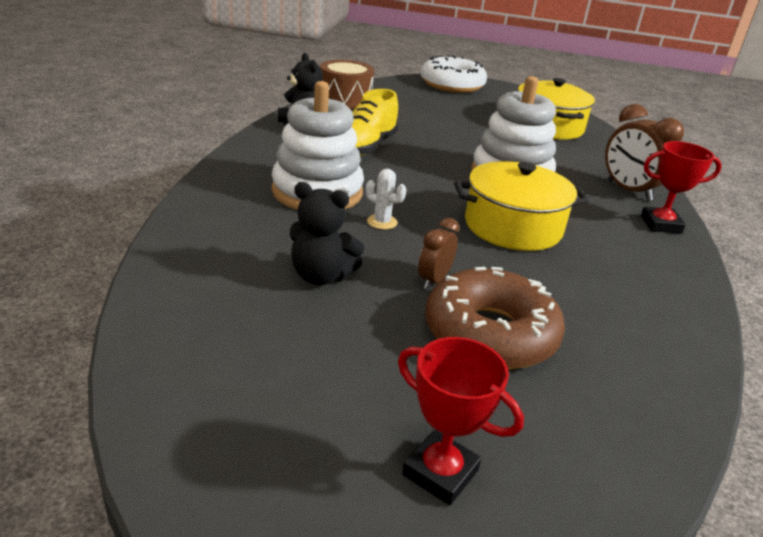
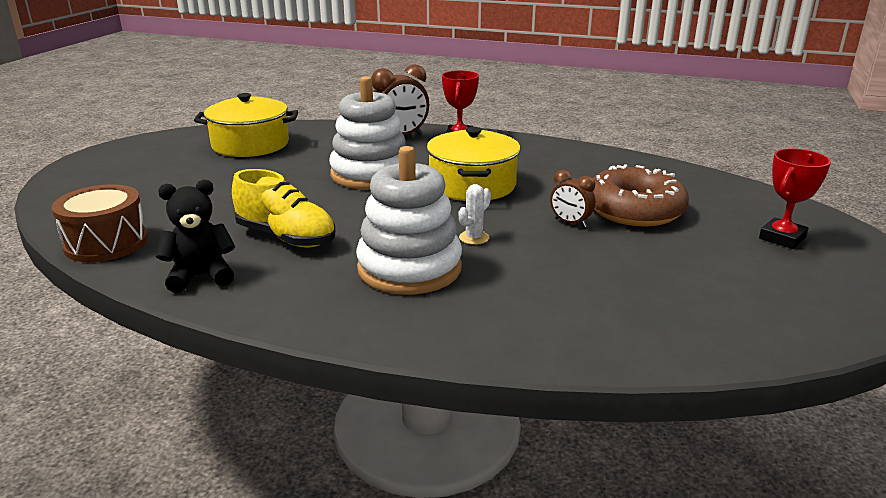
camera: 80 degrees left, 5 degrees down
(321, 276) = (582, 269): black teddy bear -> none
(452, 85) = (88, 174): white donut -> none

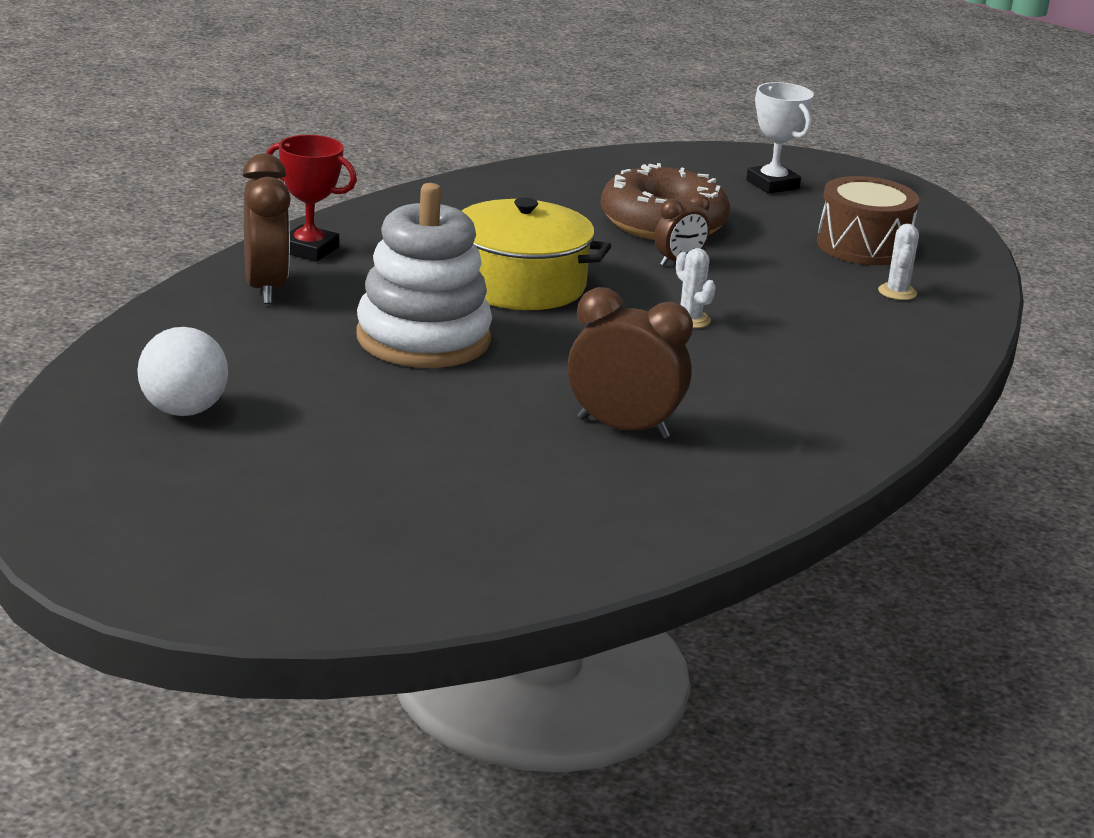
camera: 75 degrees left, 0 degrees up
(106, 243) = (565, 561): brown drum -> brown drum (863, 246)
(201, 276) = (716, 496): black teddy bear -> none
(250, 145) = (183, 410): yellow pot -> white ball
(286, 237) = (623, 428): yellow shoe -> brown clock
(409, 268) = (754, 370): white stacking toy -> none
(629, 313) = (897, 292): none -> white cactus
(782, 238) = (772, 184): red trophy -> white trophy

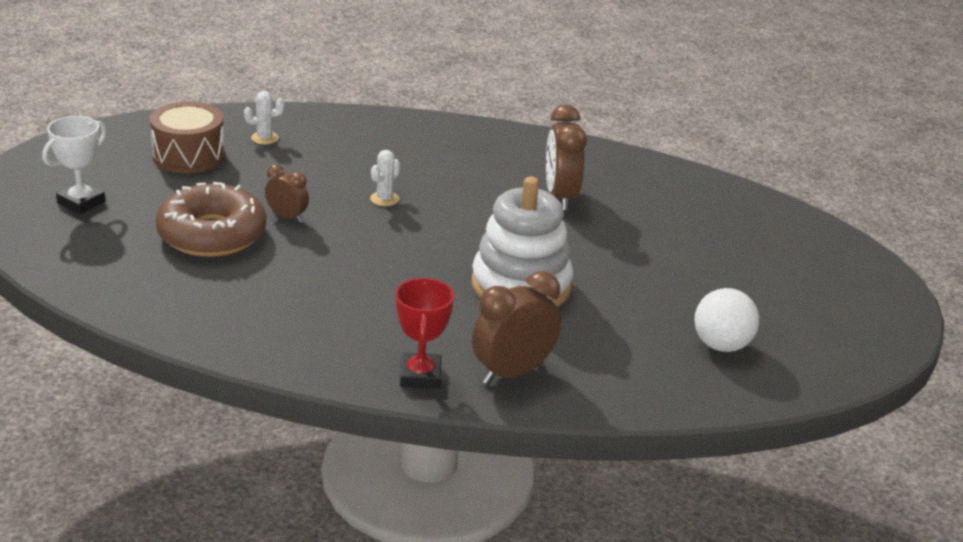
camera: 115 degrees left, 5 degrees up
(520, 284) = (391, 269): yellow pot -> none

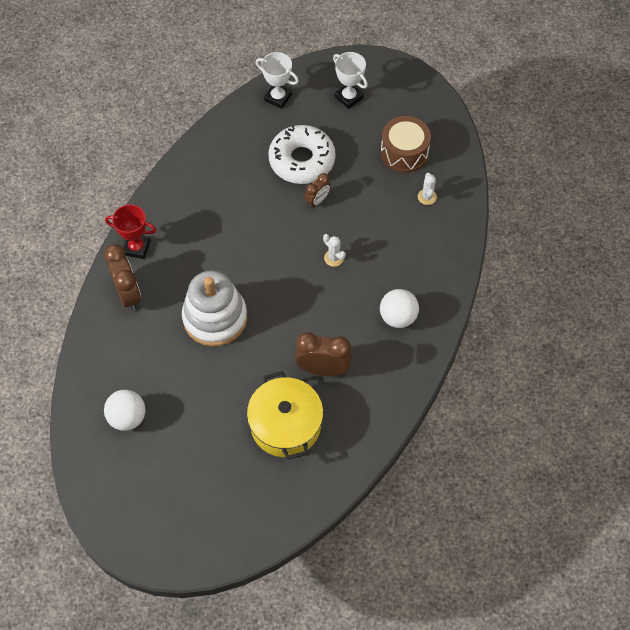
camera: 105 degrees right, 30 degrees up
(79, 265) = (278, 97): none -> white trophy
(212, 234) = (302, 160): brown donut -> white donut
(461, 151) = (398, 317): none -> white ball
(654, 218) = (285, 425): none -> yellow pot

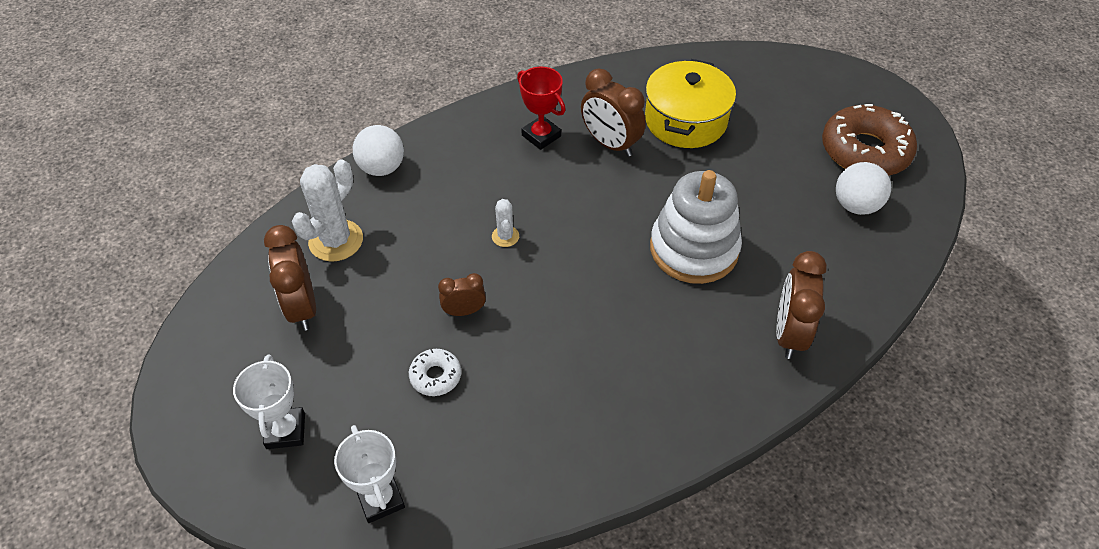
camera: 145 degrees left, 10 degrees down
(136, 248) = (746, 387): red trophy -> red trophy (541, 136)
(141, 476) = (865, 151): none -> brown donut
(302, 160) = (435, 376): white donut -> white donut, size x0.47
(398, 317) = (492, 147): white ball -> white ball (382, 168)
(404, 152) = (302, 307): brown drum -> brown clock
(427, 197) = (336, 241): white cactus -> white cactus, size x1.95

